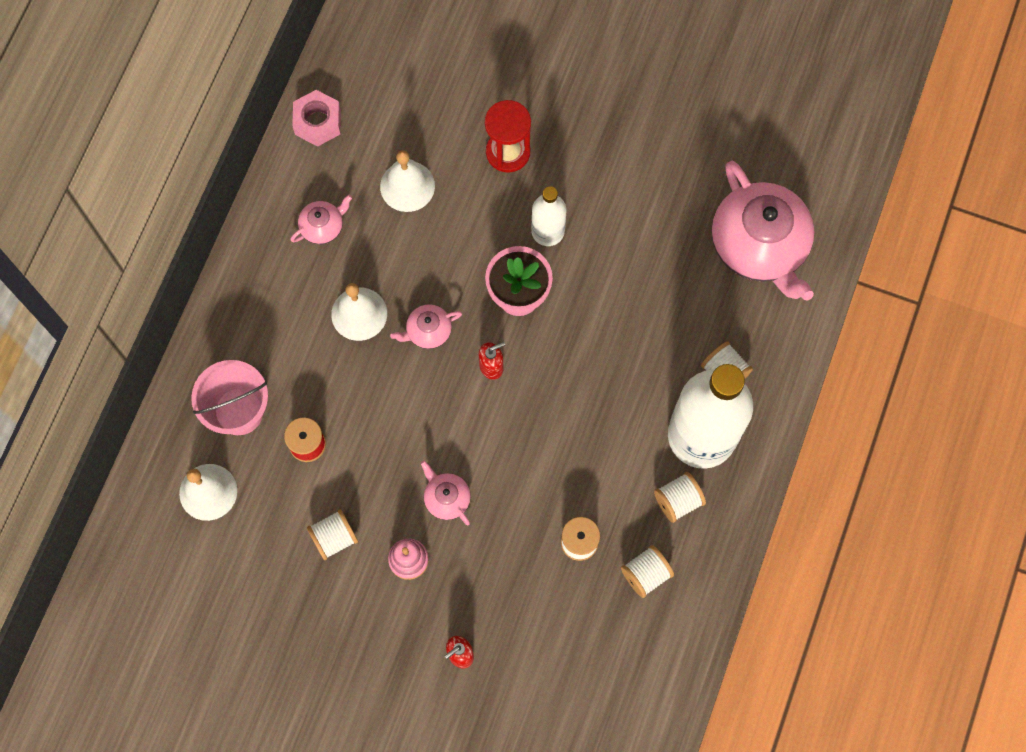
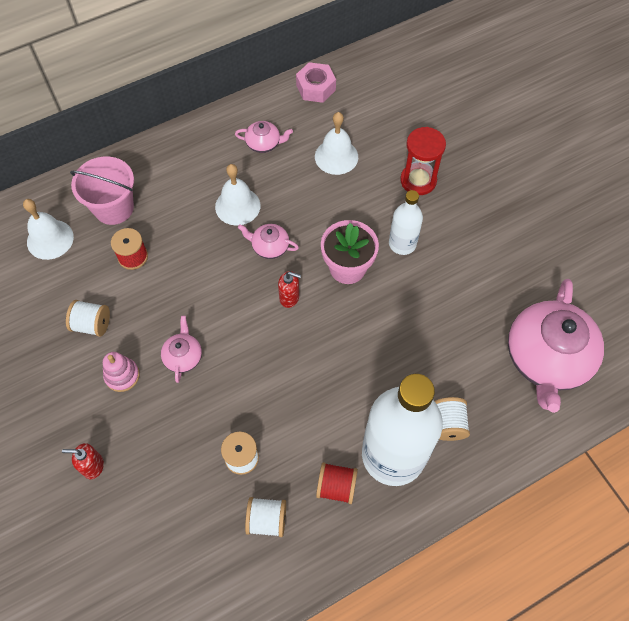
camera: 40 degrees right, 10 degrees down
(678, 501) = (336, 487): white spool -> red spool

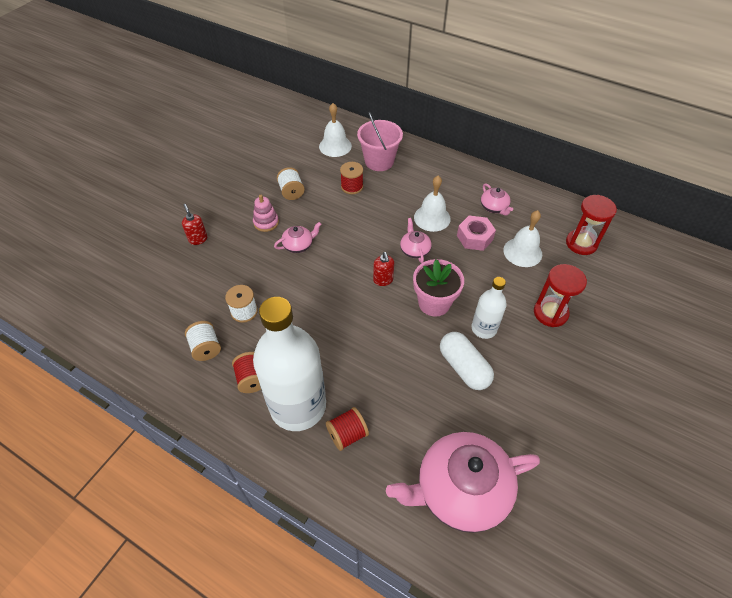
camera: 60 degrees right, 10 degrees down
(315, 88) = (569, 212): pink nut -> pink nut (474, 237)
(358, 104) = (581, 243): none -> red hourglass
(433, 285) = (463, 367): none -> white capsule
(448, 424) = (347, 434): white spool -> red spool

